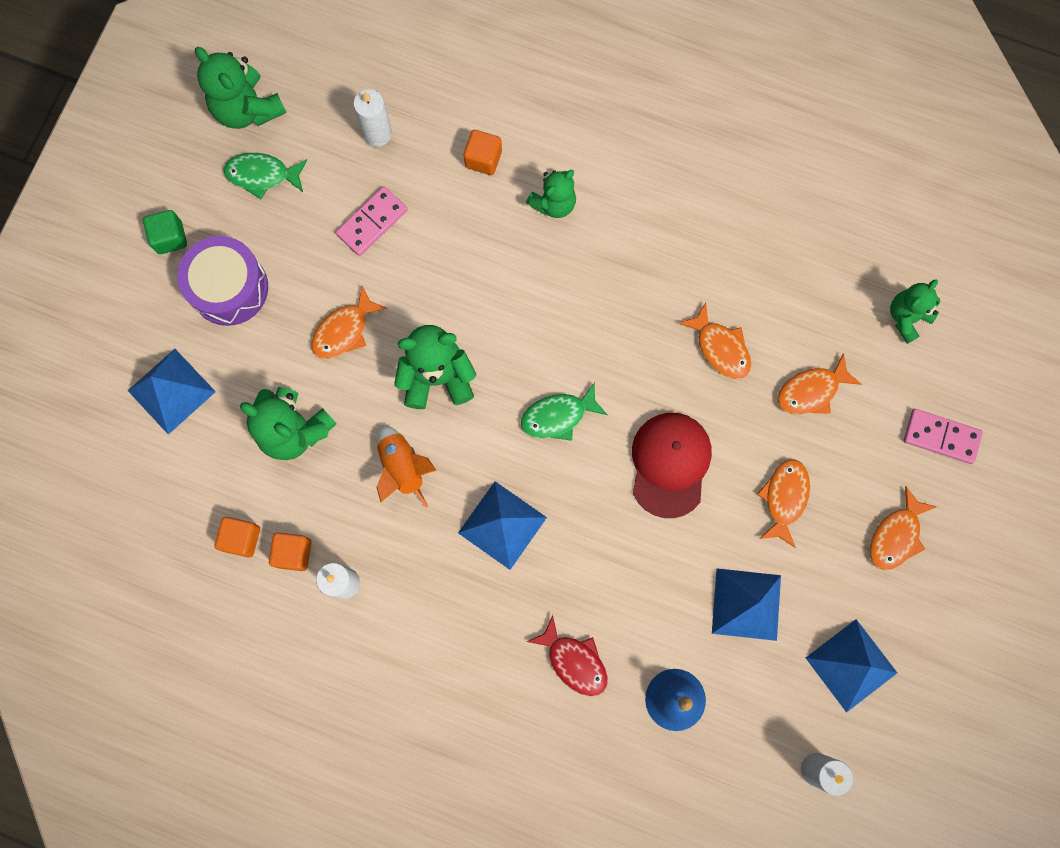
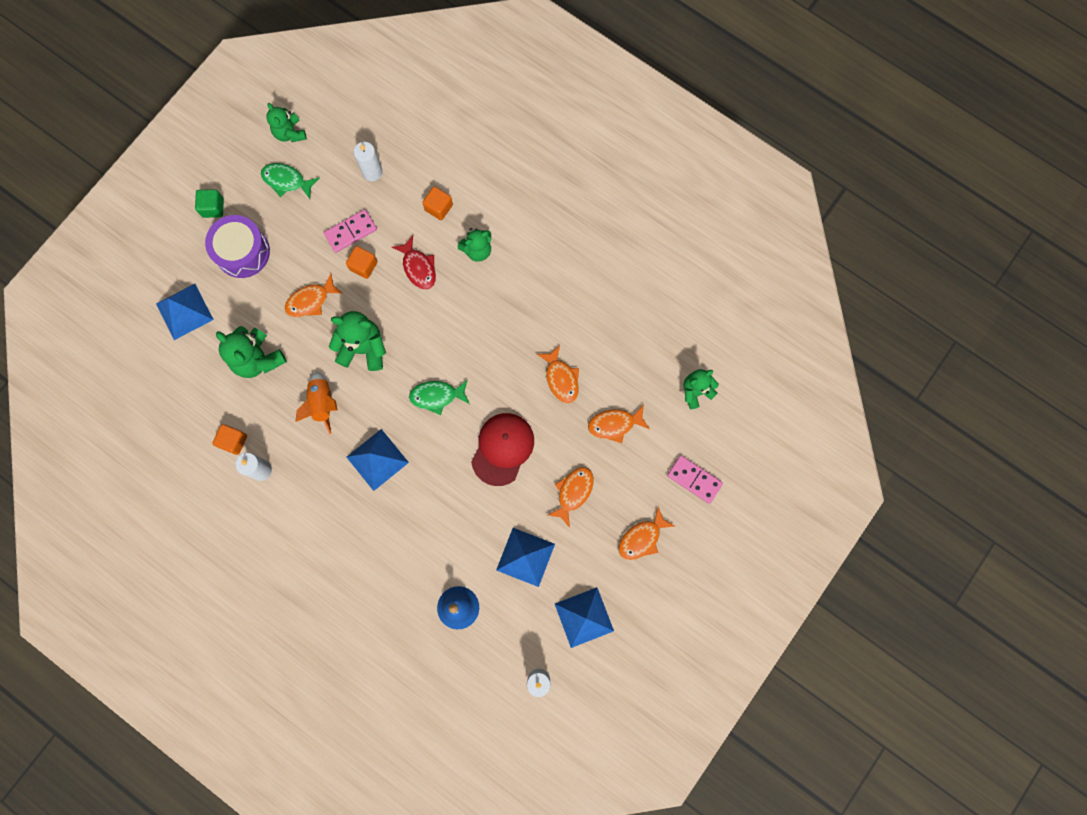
camera: 15 degrees right, 0 degrees up
(242, 538) = (202, 422): orange cube -> orange cube (363, 266)
(247, 109) = (290, 133): green teddy bear -> green teddy bear, size x0.66
(574, 661) = (398, 563): red fish -> red fish (418, 267)

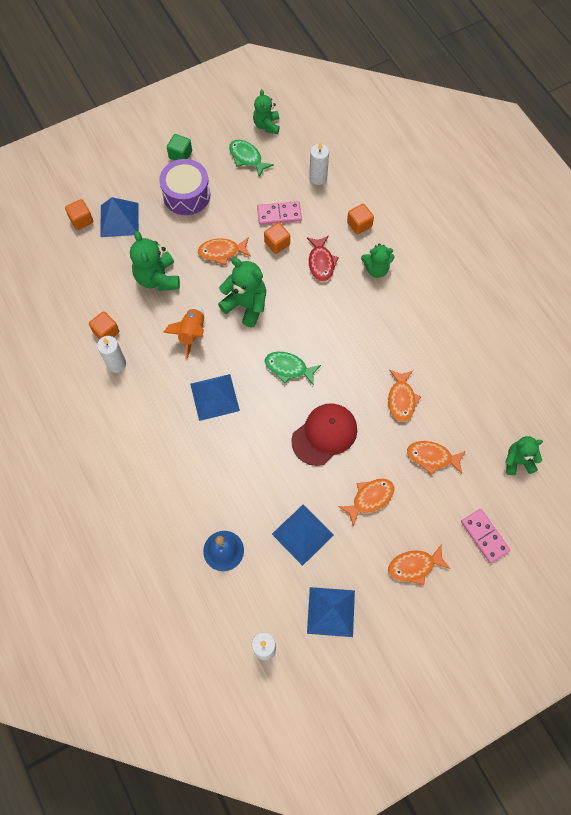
camera: 25 degrees right, 10 degrees down
(144, 330) = (81, 220): none -> orange cube

